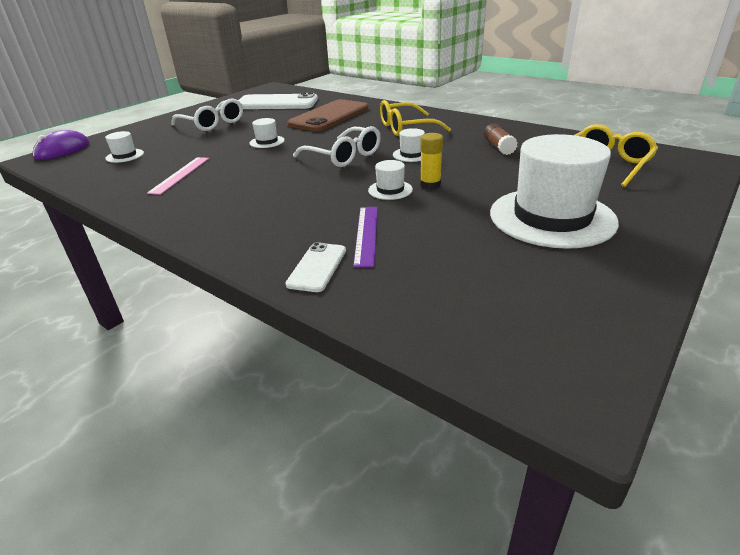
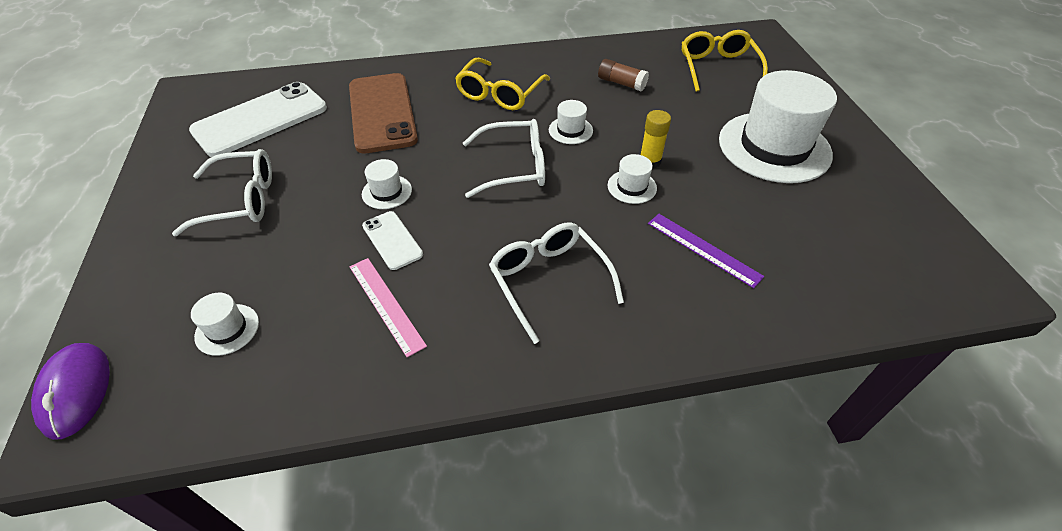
camera: 50 degrees left, 15 degrees up
(255, 202) = (549, 281): none -> white glasses
(317, 267) = (733, 309): white phone -> white phone (392, 240)

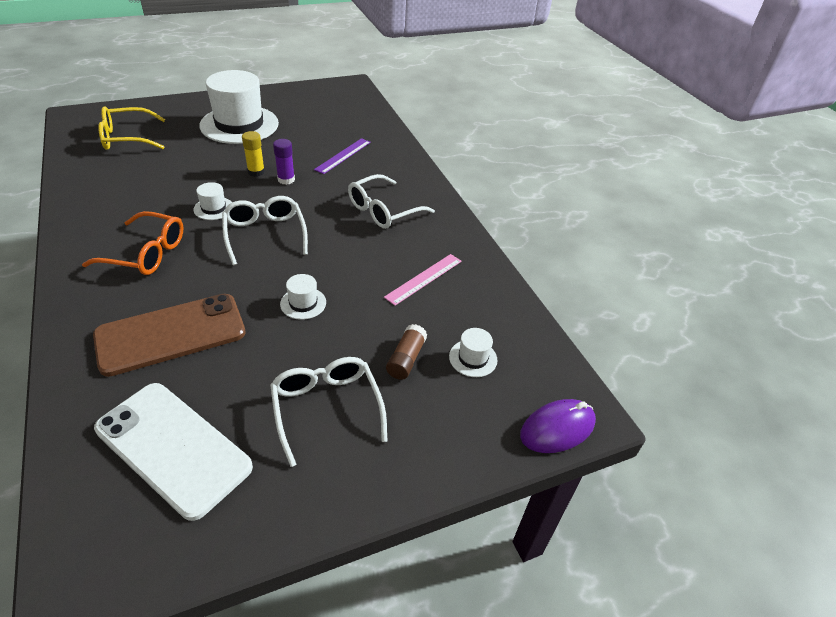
camera: 105 degrees left, 5 degrees down
(392, 240) = (361, 288): white phone -> none
(499, 94) = (146, 253): yellow glasses -> orange glasses
(621, 83) = (141, 184): brown glue stick -> brown glue stick (406, 359)
(632, 187) = (286, 179): white hat -> purple glue stick

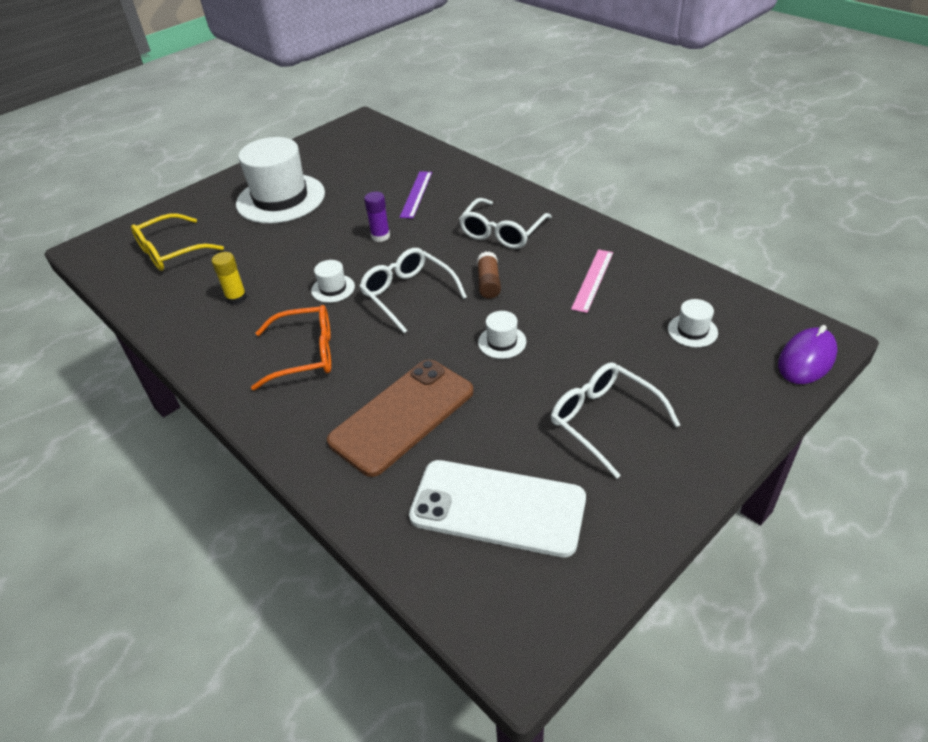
camera: 15 degrees left, 0 degrees up
(256, 172) = (343, 239): yellow glue stick -> yellow glue stick (236, 298)
(406, 359) = (636, 353): brown glue stick -> brown glue stick (488, 283)

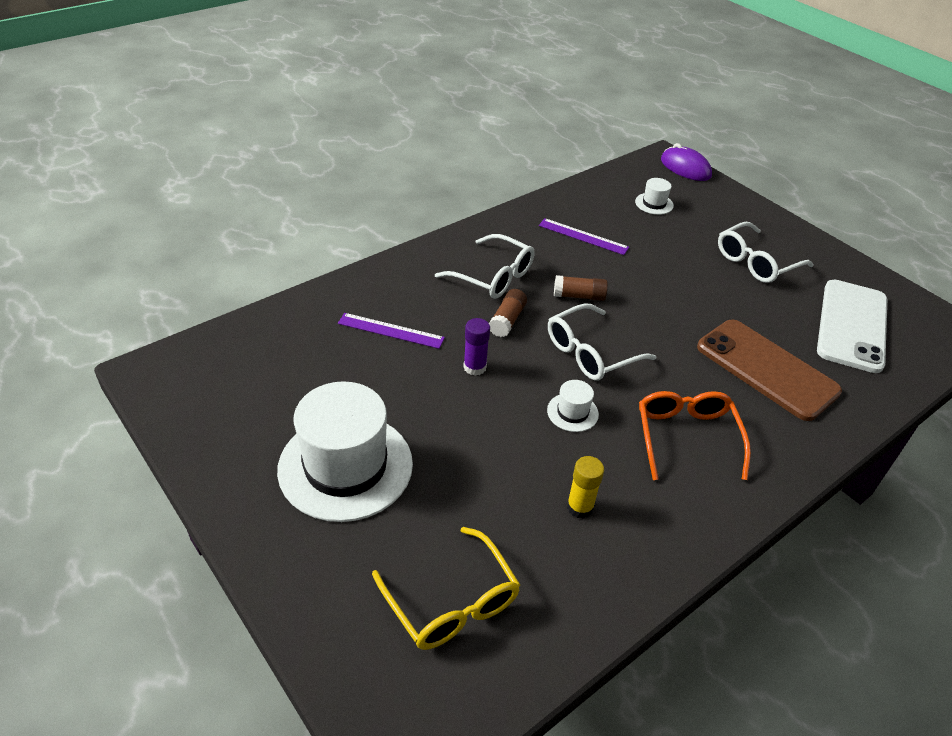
camera: 90 degrees left, 0 degrees up
(442, 246) = (507, 320): none -> brown glue stick
(502, 342) = (666, 299): white hat -> none
(592, 280) = (583, 236): pink ruler -> purple ruler

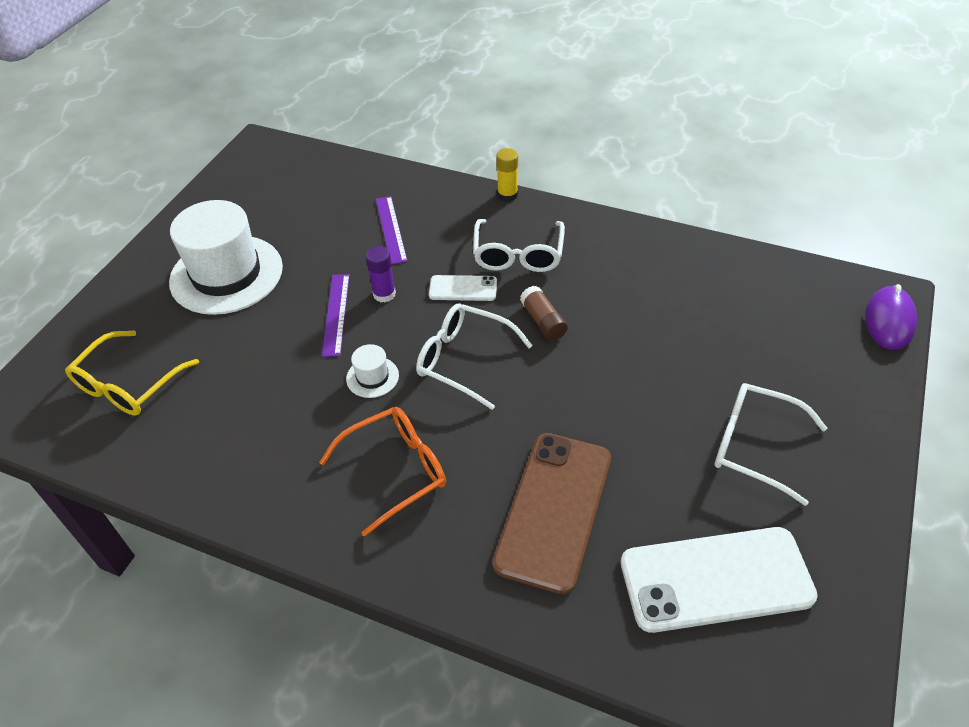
camera: 65 degrees right, 5 degrees up
(507, 320) = (463, 288): brown glue stick -> white phone
(580, 507) = (261, 423): yellow glue stick -> yellow glue stick (507, 195)
(583, 236) = (646, 288): purple ruler -> purple ruler (336, 314)
(654, 204) = (774, 319): white hat -> none

